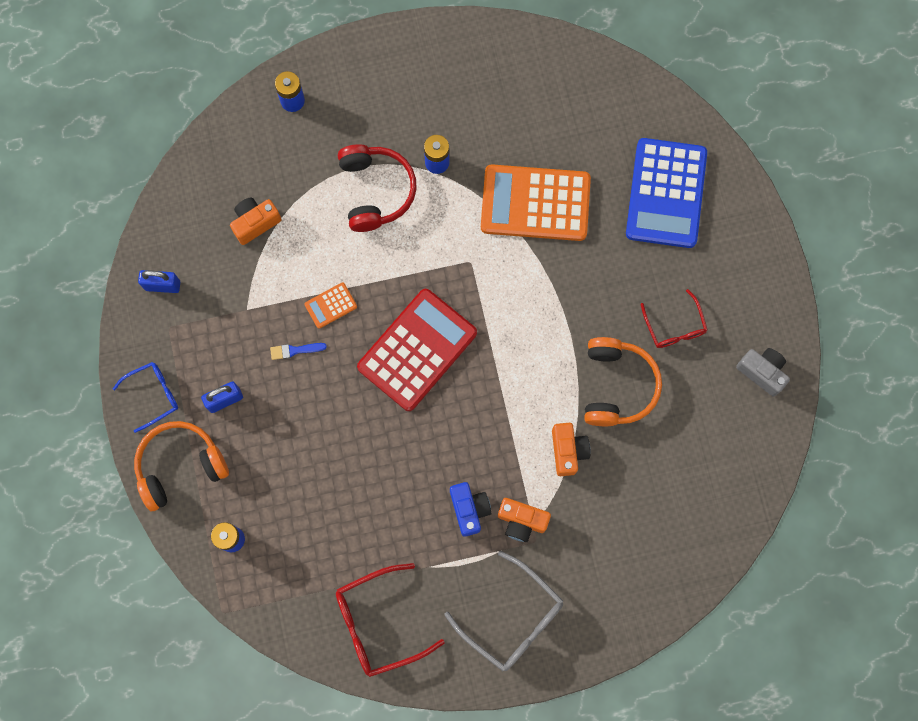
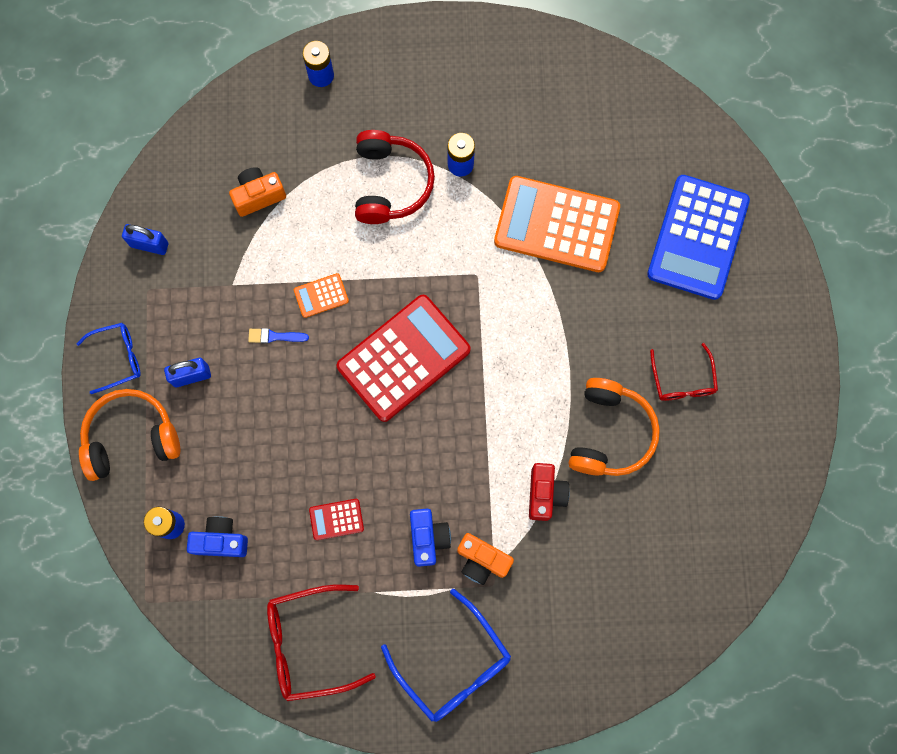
camera: 10 degrees right, 0 degrees up
(281, 545) = (221, 540): none -> blue camera
(382, 507) = (336, 519): none -> red calculator
(512, 618) = (453, 664): grey glasses -> blue glasses
(568, 451) = (545, 494): orange camera -> red camera
(762, 372) = (769, 445): grey camera -> none

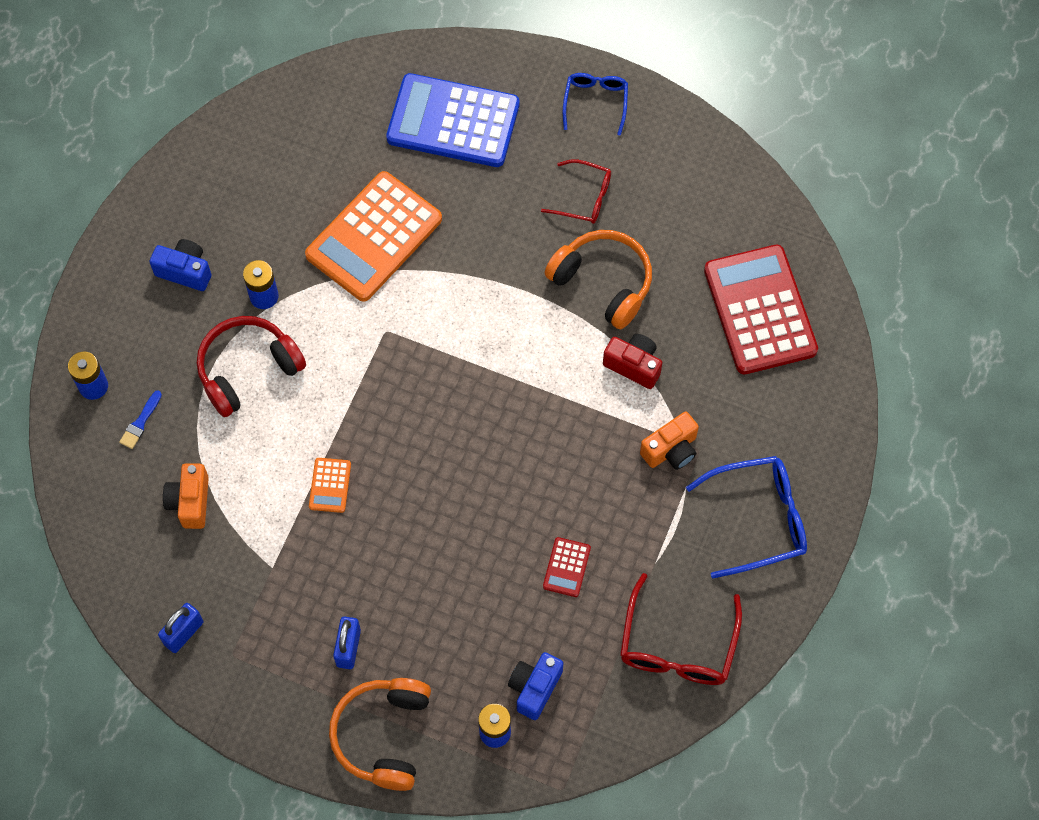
camera: 65 degrees left, 10 degrees down
(117, 358) = (290, 716): blue glasses -> blue glasses (595, 103)
(275, 336) = (349, 548): blue brush -> blue brush (140, 422)
(390, 183) = (248, 369): red headphones -> red headphones turned 60 degrees counterclockwise
(403, 358) = (435, 435): red calculator -> red calculator (760, 310)
(428, 538) = (626, 489): blue camera -> blue camera (185, 271)
(697, 238) = (453, 122): blue calculator -> blue calculator turned 150 degrees clockwise

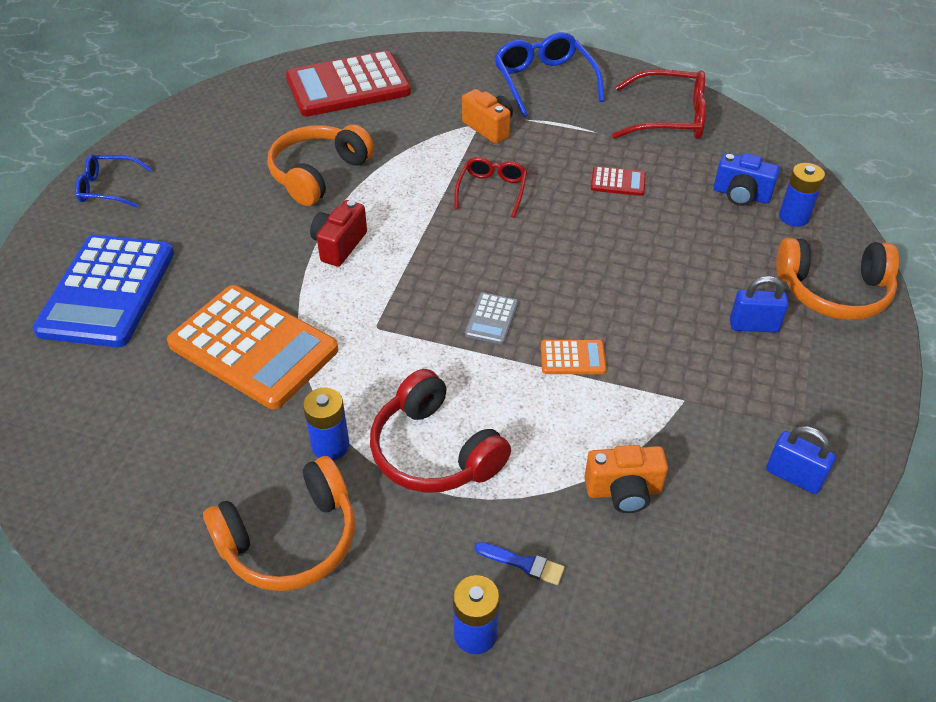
camera: 95 degrees left, 20 degrees down
(185, 271) = (290, 539): blue camera -> orange headphones
(384, 425) = (491, 319): none -> grey calculator
(583, 197) = (220, 191): red glasses -> red glasses (492, 191)
(633, 365) = (406, 152): red camera -> red camera (339, 245)

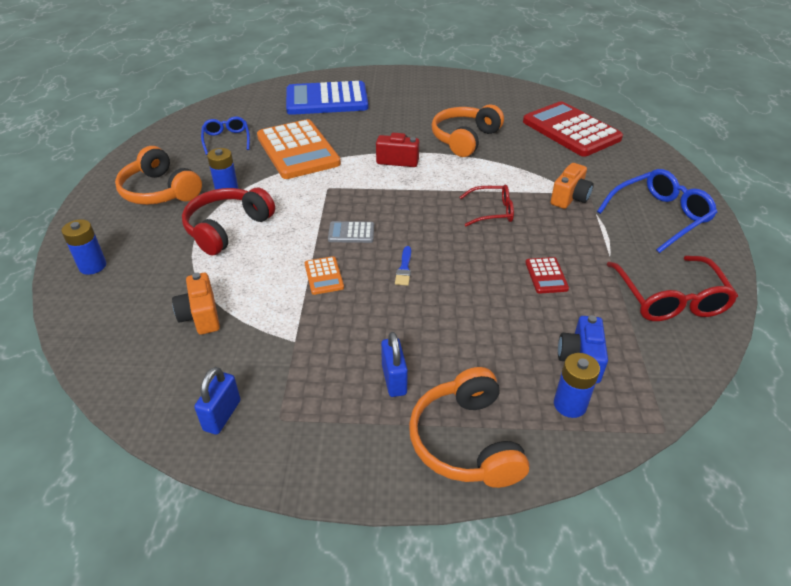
camera: 75 degrees right, 5 degrees down
(109, 188) = (409, 80): blue glasses -> blue glasses (226, 140)
(253, 347) = (298, 150): orange calculator -> orange calculator turned 45 degrees counterclockwise
(318, 174) = (464, 139): orange headphones -> orange headphones turned 75 degrees counterclockwise
(523, 564) = (141, 278): blue brush -> blue brush (404, 268)

